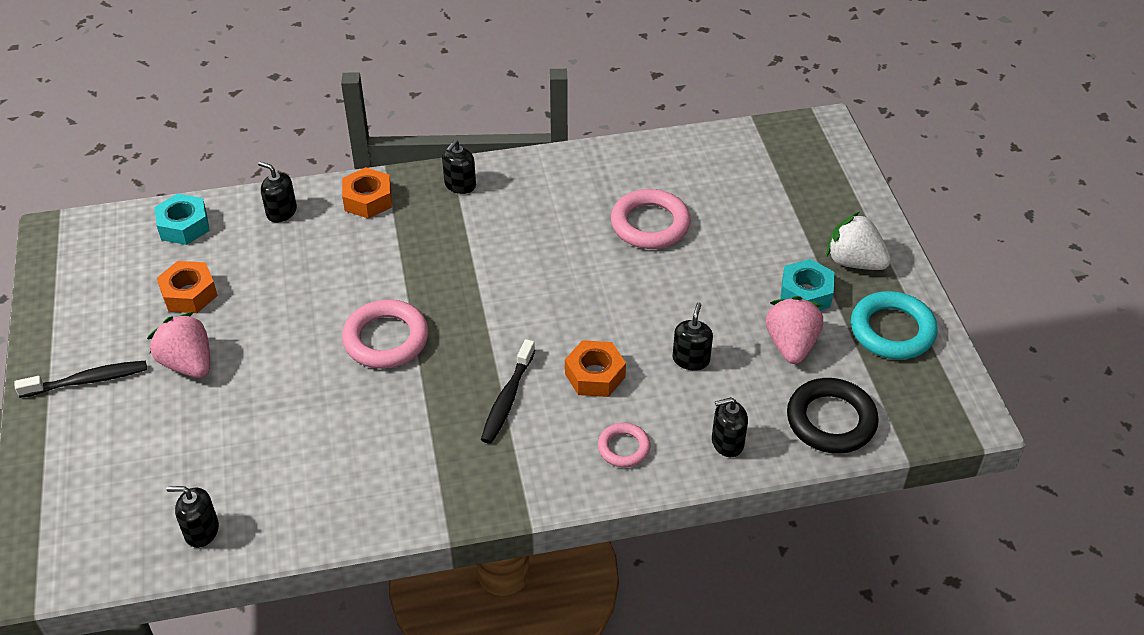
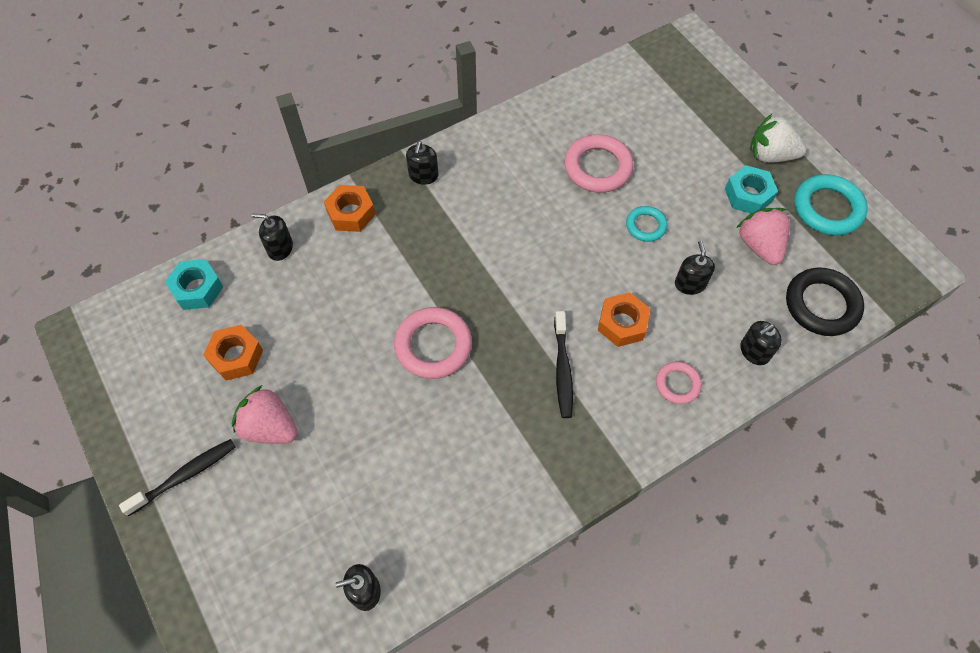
camera: 20 degrees left, 15 degrees up
(672, 292) = (645, 226): none -> turquoise ring

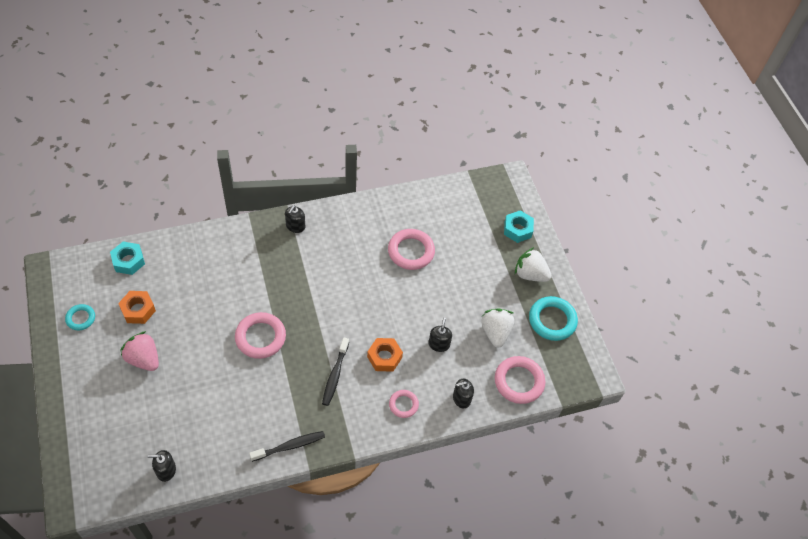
camera: 10 degrees right, 5 degrees down
(185, 475) = (84, 373): black toothbrush -> black toothbrush (290, 446)
(280, 248) = (188, 249): black soap dispenser -> none
(351, 213) = (240, 238): orange nut -> none
(645, 226) = (426, 299): turquoise ring -> turquoise ring (81, 318)
(748, 195) = (503, 297): turquoise nut -> turquoise nut (517, 229)
(759, 246) = (495, 332): pink strawberry -> white strawberry
(821, 305) = (519, 381): black ring -> pink ring

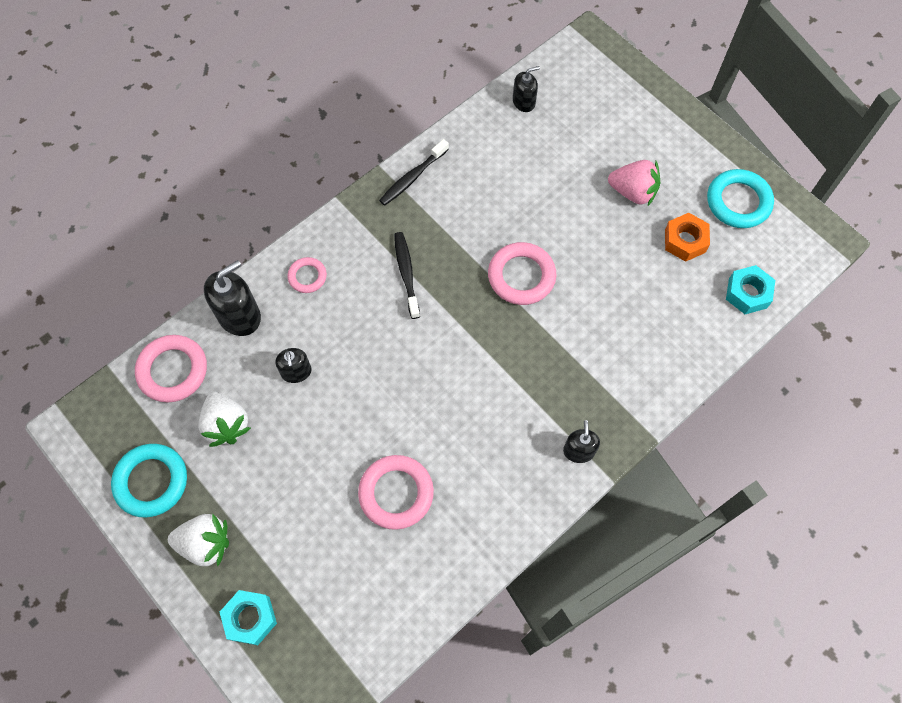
camera: 160 degrees right, 10 degrees up
(81, 318) = (738, 202): turquoise ring -> turquoise ring, size x1.74
(384, 357) = (358, 322): orange nut -> none
(461, 398) = (239, 316): black soap dispenser -> black soap dispenser, size x1.68

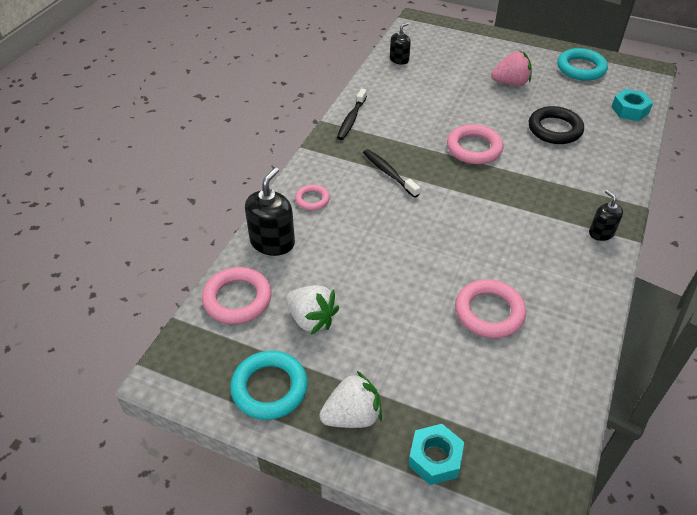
camera: 25 degrees left, 20 degrees down
(296, 372) = (346, 262): black soap dispenser -> none
(634, 286) = (554, 129): none -> black ring
(685, 241) = (566, 96): orange nut -> none

